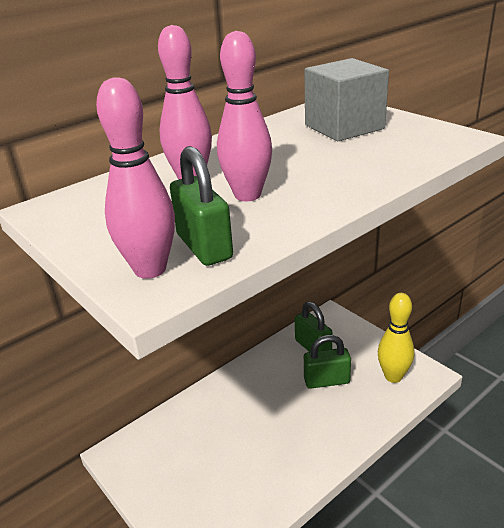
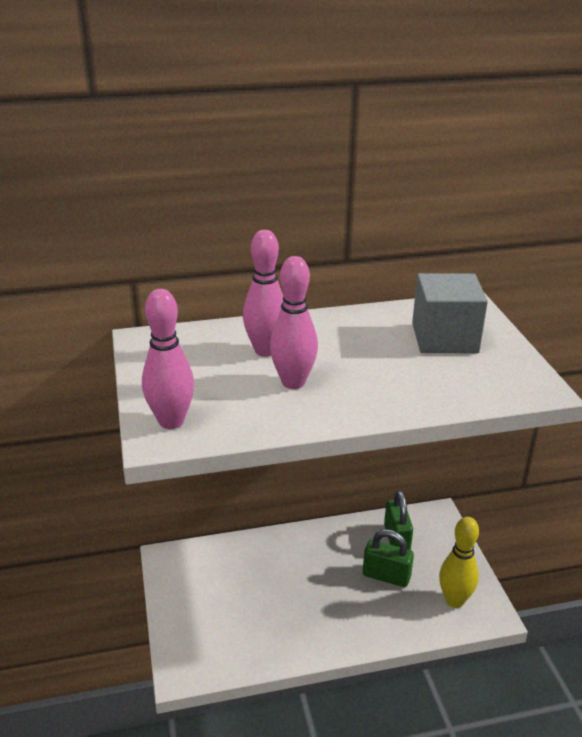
camera: 25 degrees right, 0 degrees up
(204, 246) = (221, 417): green padlock -> none

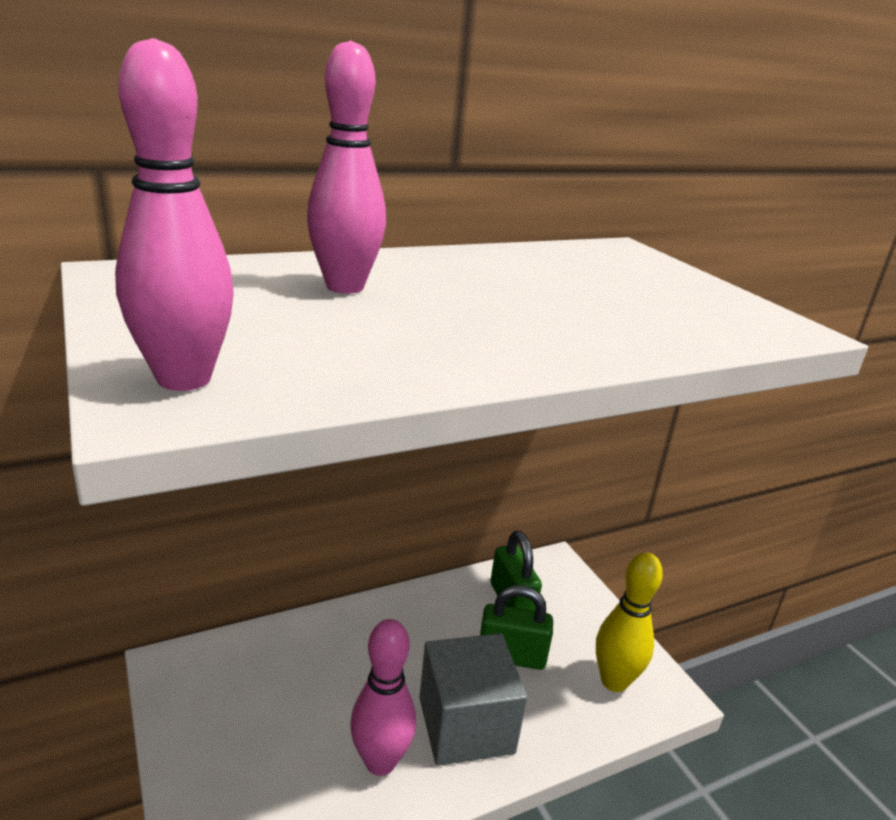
camera: 15 degrees left, 5 degrees down
(293, 382) = (407, 323): pink bowling pin -> pink bowling pin (380, 761)
(444, 338) = (613, 276): grey cube -> grey cube (466, 725)

